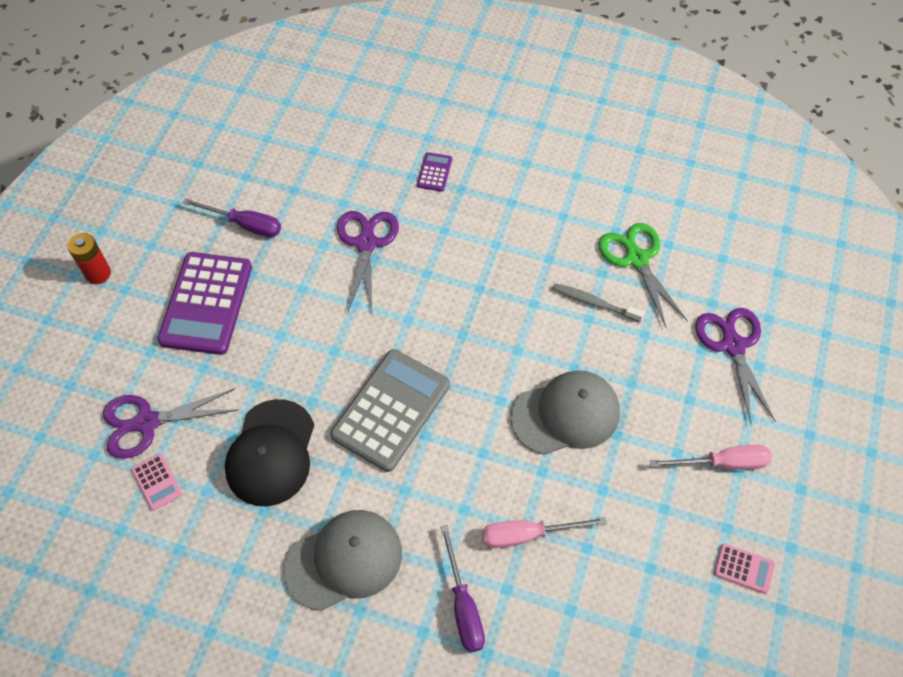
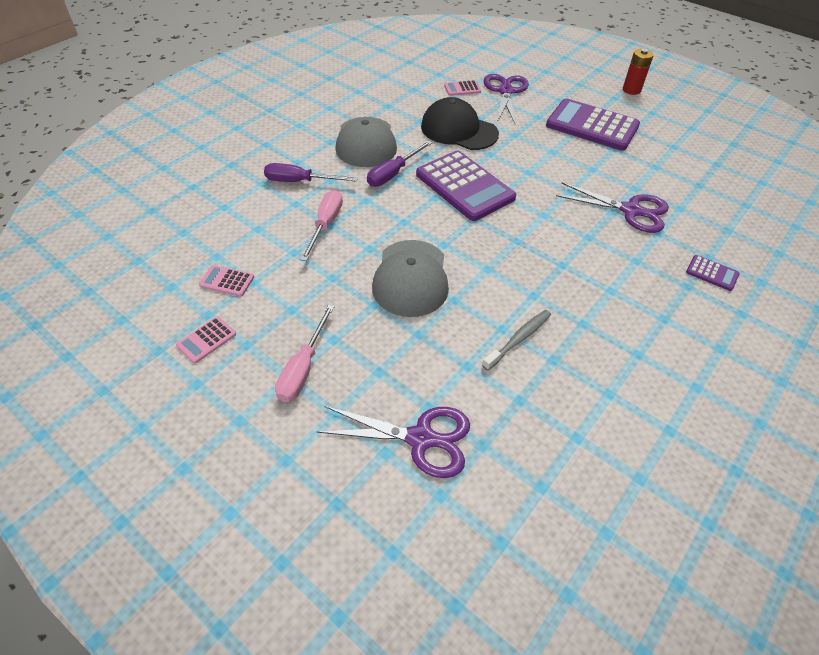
camera: 110 degrees right, 10 degrees down
(245, 225) = (664, 154): purple screwdriver -> purple screwdriver (393, 173)
(391, 410) = (464, 186): grey calculator -> purple calculator
(636, 259) = (563, 396): green scissors -> none
(664, 595) = (227, 281): none -> pink calculator

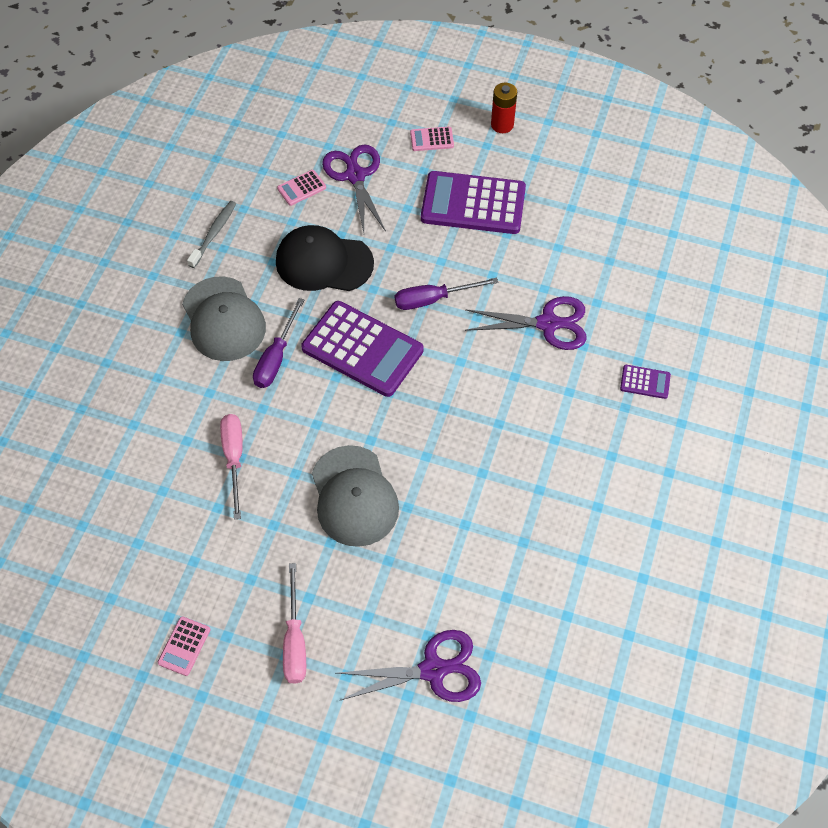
camera: 20 degrees left, 10 degrees up
(227, 281) = (166, 570): pink calculator -> pink calculator (432, 139)
(300, 181) = (176, 407): purple screwdriver -> purple screwdriver (433, 299)
(518, 339) = (484, 531): grey toothbrush -> grey toothbrush (214, 233)

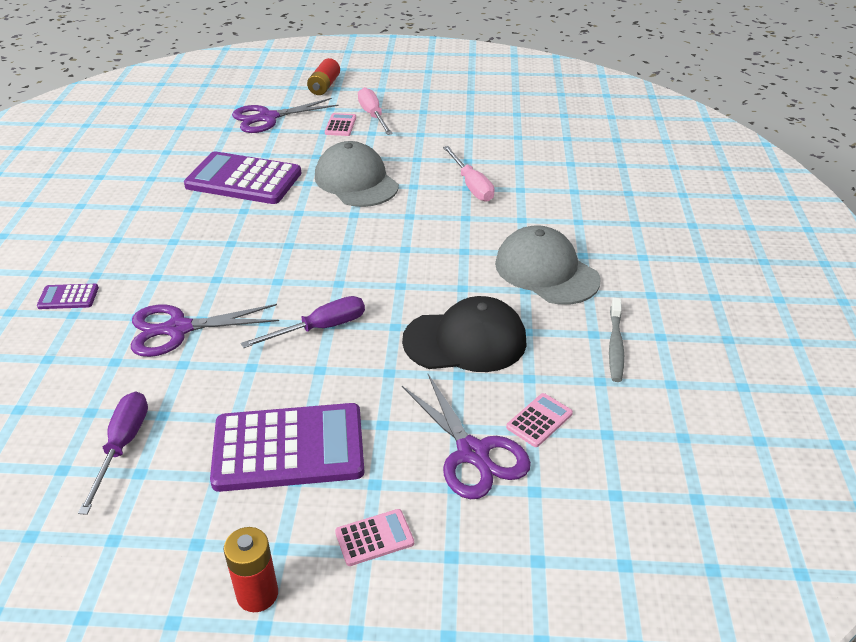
camera: 165 degrees right, 20 degrees down
(184, 646) = (450, 104): pink calculator -> pink calculator (340, 125)
(276, 357) = (473, 252): purple screwdriver -> purple screwdriver (122, 446)
(340, 747) = (324, 86): none -> red battery
(362, 349) = (386, 273): purple calculator -> purple calculator (243, 180)

